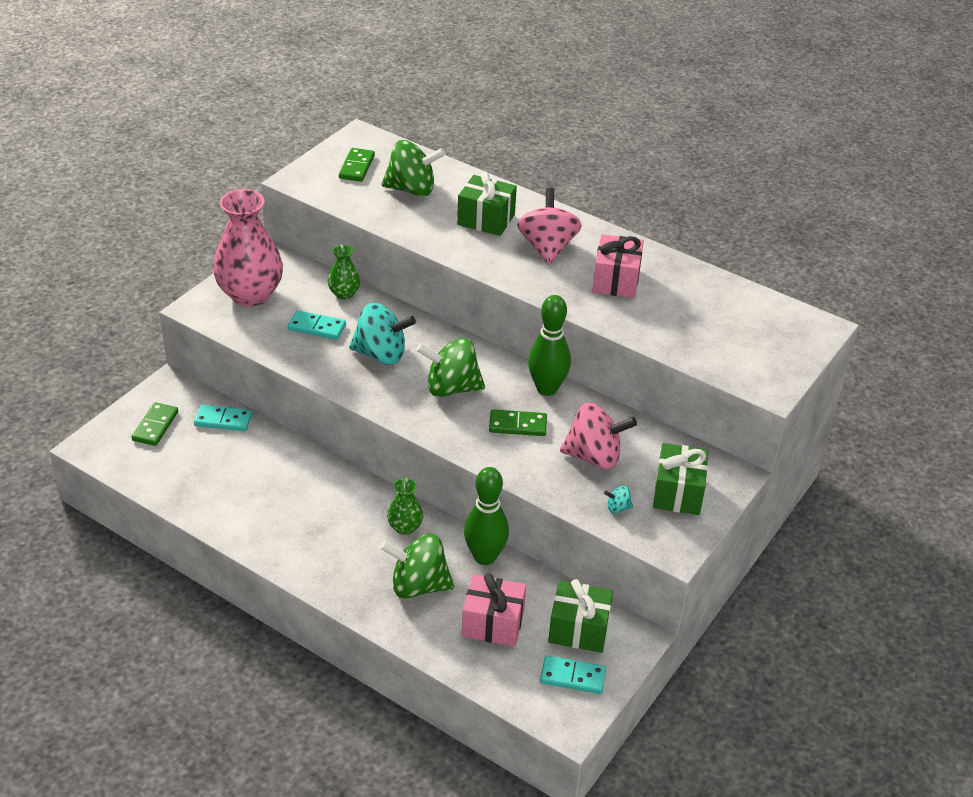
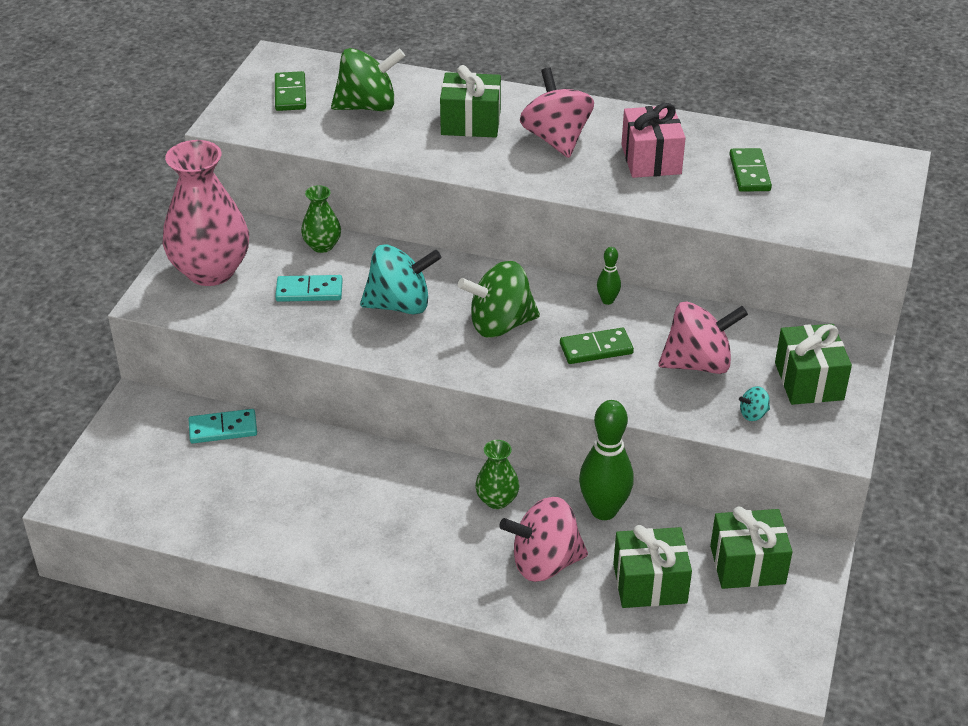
camera: 15 degrees left, 0 degrees up
(155, 426) = (142, 455): green domino -> green domino (749, 173)
(418, 585) = (544, 563): green spinning top -> pink spinning top
(493, 623) = (650, 583): pink gift -> green gift
(547, 389) = (607, 300): green bowling pin -> green bowling pin, size x0.48
(572, 677) = (767, 620): turquoise domino -> none

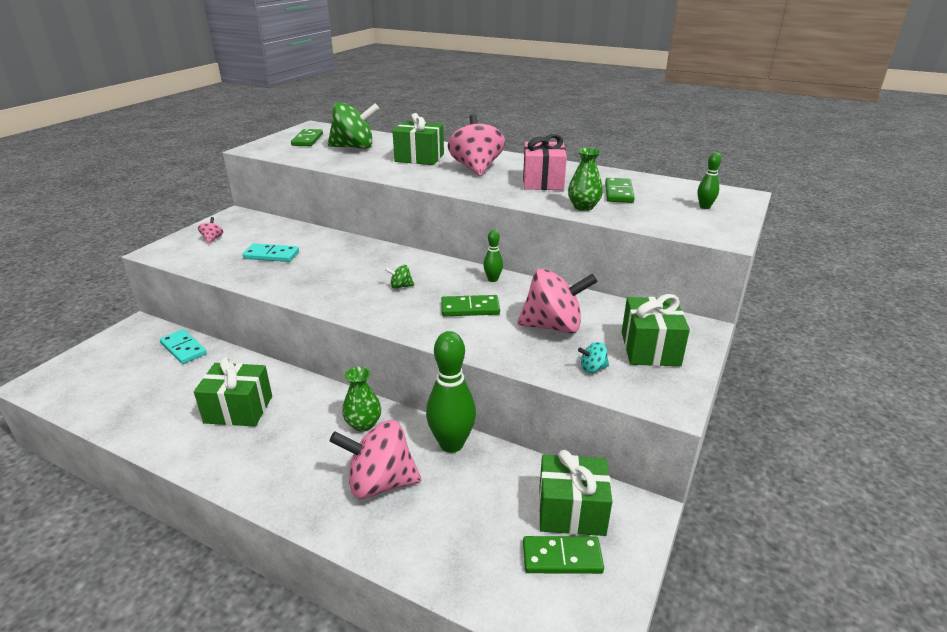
camera: 10 degrees right, 10 degrees down
(211, 271) = (212, 239): pink vase -> pink spinning top
(223, 429) = (183, 349): turquoise domino -> turquoise domino turned 45 degrees clockwise
(322, 246) = (299, 232): green vase -> green vase (583, 207)
(400, 305) = (331, 268): turquoise spinning top -> none
(500, 324) = (400, 286): green spinning top -> green spinning top, size x0.42
(650, 583) = (471, 516): green gift -> green gift (238, 409)
(748, 609) = (562, 557): none -> green domino
(854, 190) = (704, 207): none -> green bowling pin

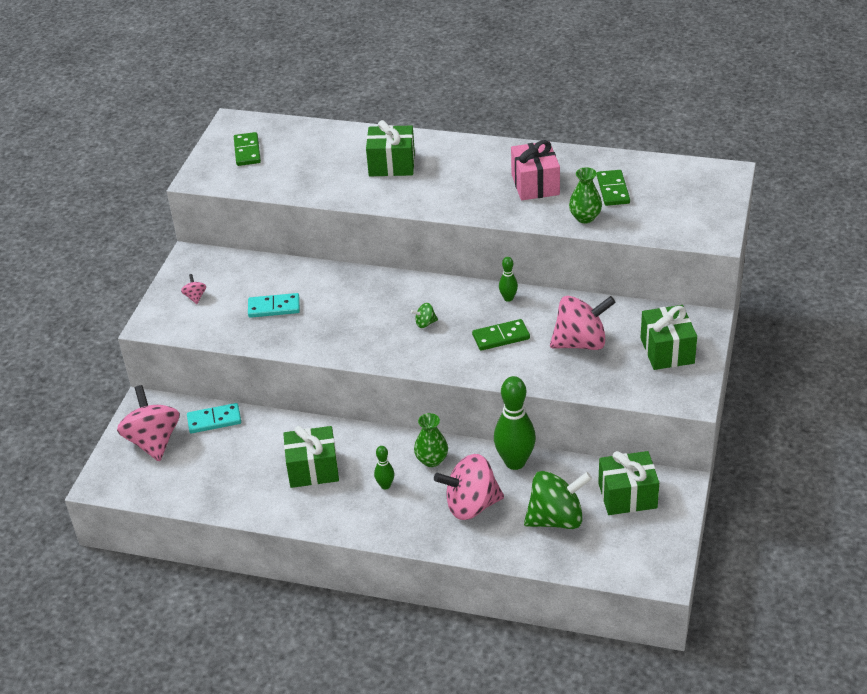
camera: 10 degrees left, 10 degrees up
(183, 349) = (214, 420): turquoise domino -> turquoise domino turned 45 degrees counterclockwise
(354, 147) = (309, 157): green spinning top -> green spinning top (556, 519)
(476, 168) = (460, 173): pink spinning top -> pink spinning top (153, 441)
(562, 557) = (629, 529): green domino -> none
(592, 368) = (624, 379): turquoise spinning top -> none
(704, 207) = (695, 198): green bowling pin -> green bowling pin (385, 485)

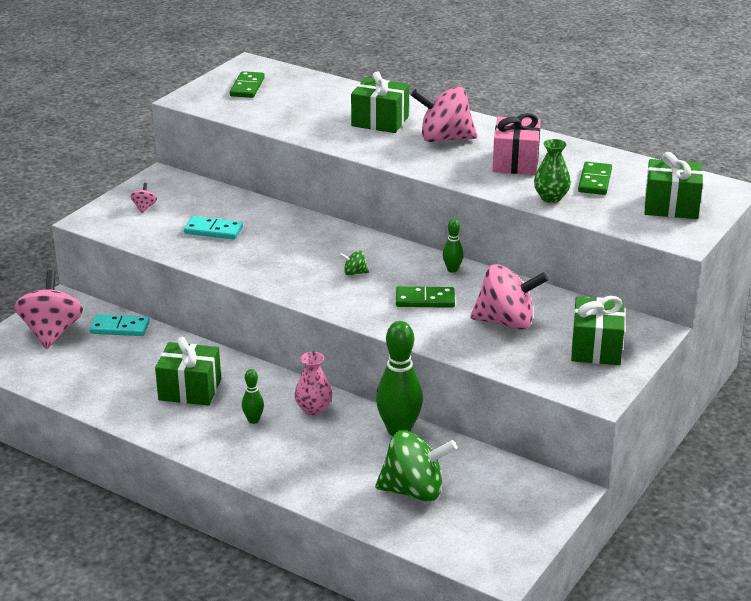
camera: 15 degrees right, 10 degrees down
(432, 460) = (313, 409): green vase -> pink vase
(471, 505) = (331, 458): pink spinning top -> pink spinning top (444, 139)
(627, 496) = (503, 488): green gift -> green gift (671, 206)

